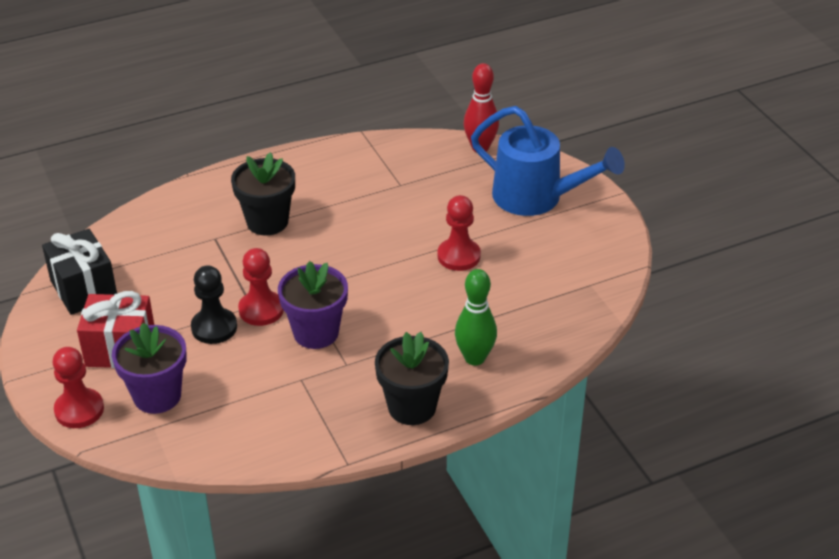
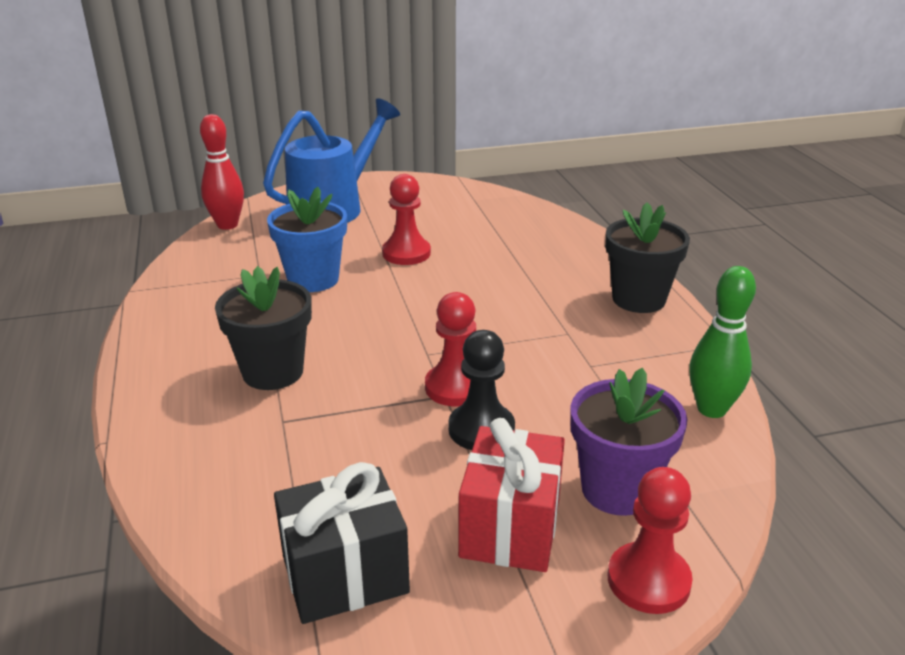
camera: 80 degrees left, 10 degrees down
(316, 332) = (509, 349): purple flower pot -> none
(399, 213) = (313, 279): none -> blue flower pot
(474, 358) = (567, 260): green bowling pin -> green bowling pin (711, 409)

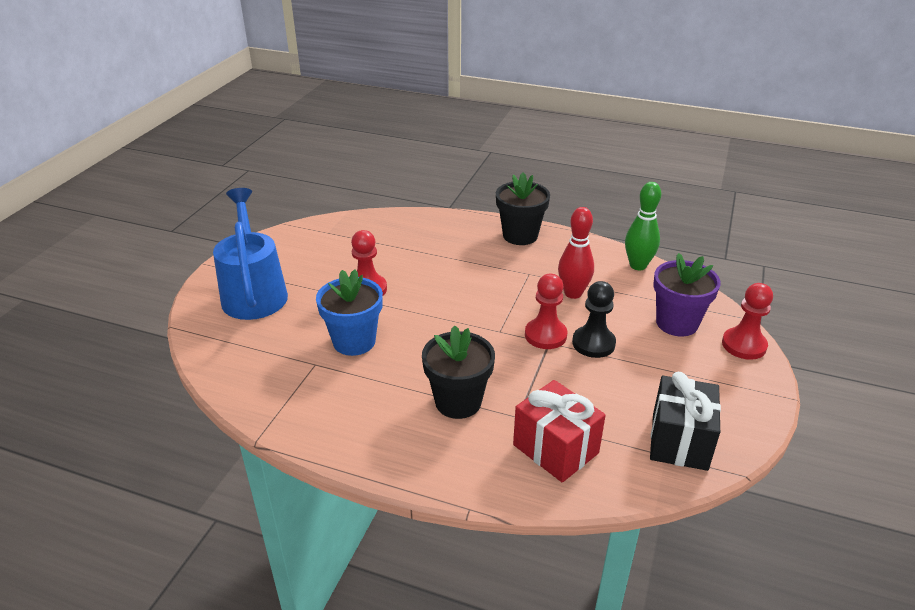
camera: 55 degrees left, 5 degrees up
(227, 225) = (209, 353): red bowling pin -> red bowling pin (573, 293)
(510, 528) = (681, 369): red gift -> red gift (555, 449)

